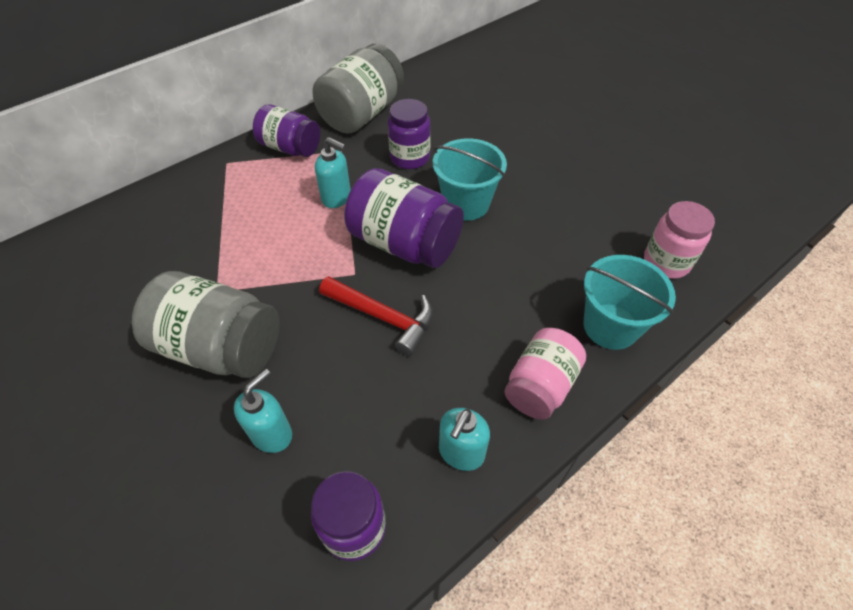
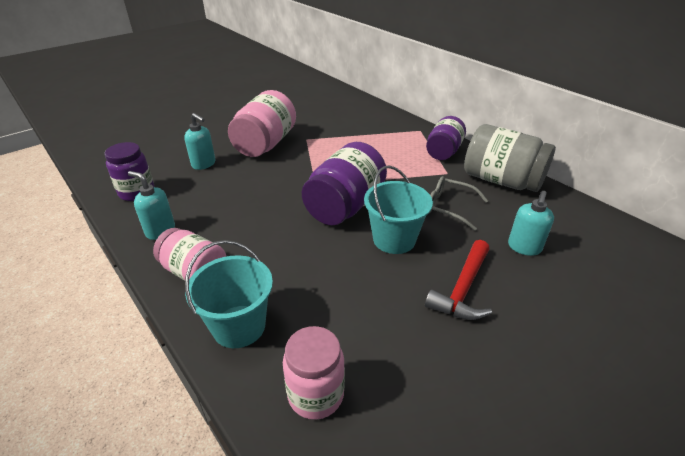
camera: 90 degrees right, 15 degrees down
(220, 347) = (265, 144): grey jar -> pink jar
(336, 198) = (391, 174): turquoise soap dispenser -> turquoise soap dispenser (524, 247)
(383, 317) = (275, 198): red hammer -> red hammer (462, 289)
(410, 158) = (449, 207): purple jar -> grey glasses

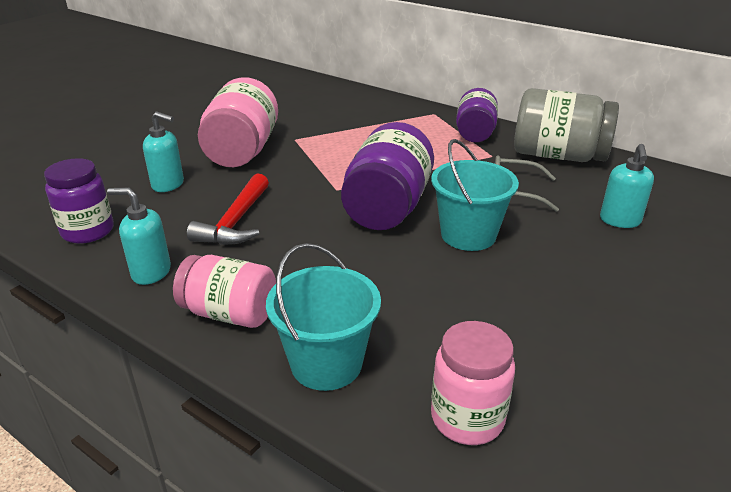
camera: 15 degrees left, 5 degrees down
(462, 289) = (576, 274): red hammer -> red hammer (236, 222)

